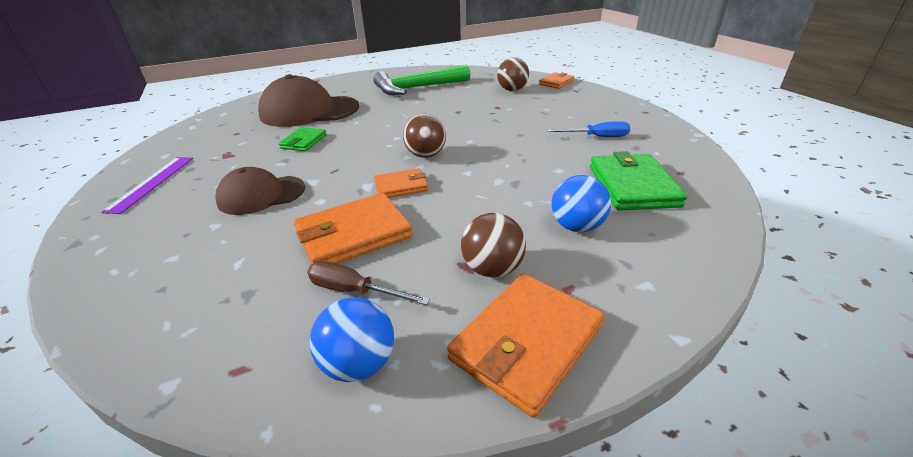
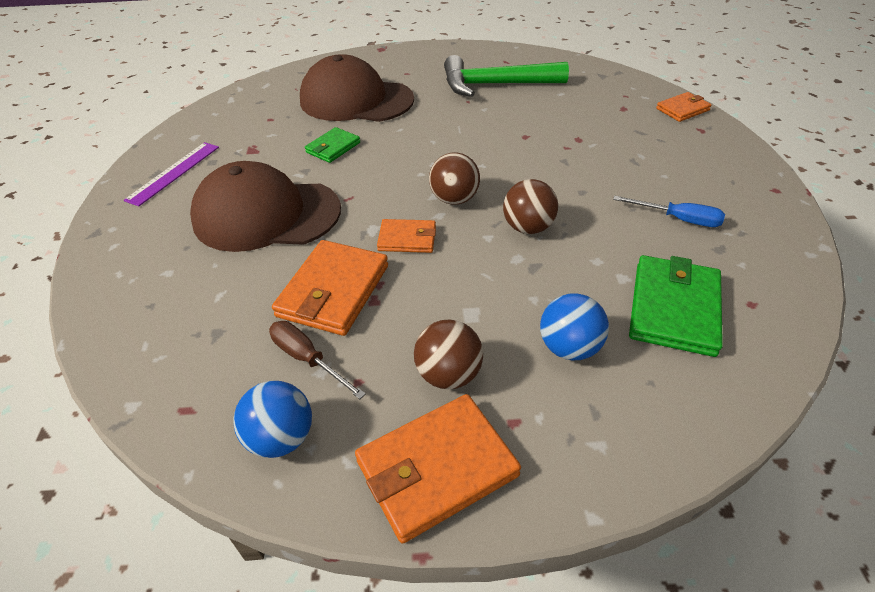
camera: 20 degrees right, 10 degrees up
(261, 195) = (266, 215): brown cap -> brown cap, size x1.65
(353, 234) = (333, 291): orange wallet -> orange wallet turned 60 degrees counterclockwise
(512, 90) = (614, 112): brown ball -> brown ball (528, 227)

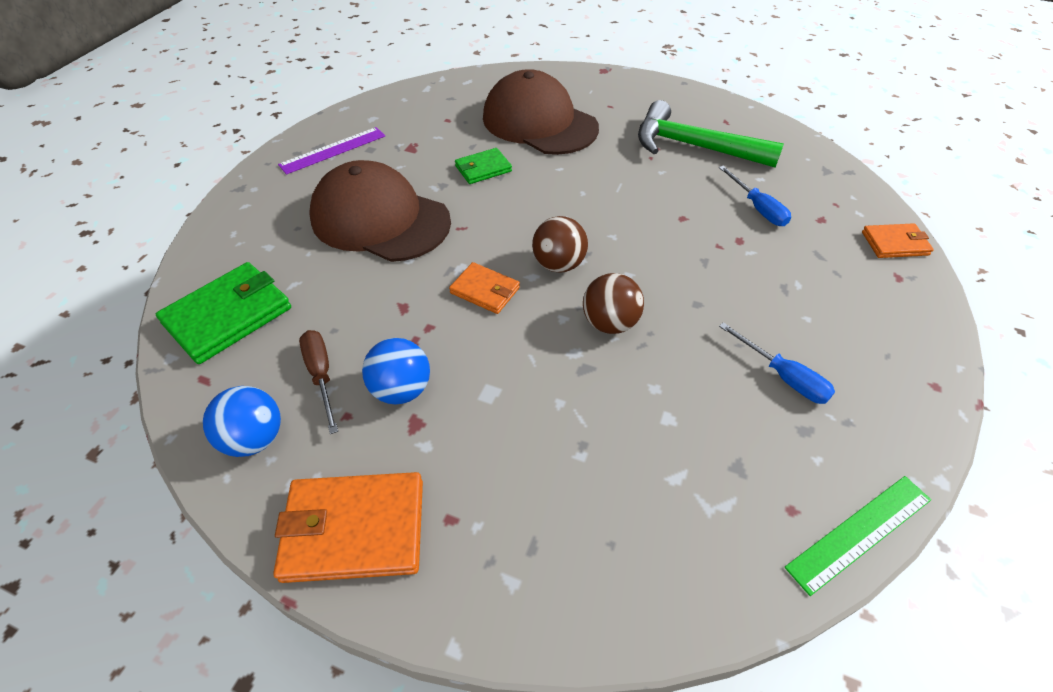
camera: 25 degrees right, 5 degrees up
(333, 291) = (385, 318): orange wallet -> none
(448, 374) = (426, 445): brown ball -> none
(569, 347) = (556, 469): blue ball -> blue ball (401, 390)
(574, 113) = (757, 208): none -> blue screwdriver
(674, 308) = (698, 476): green wallet -> green wallet (228, 316)
(803, 300) = (859, 532): none -> green ruler

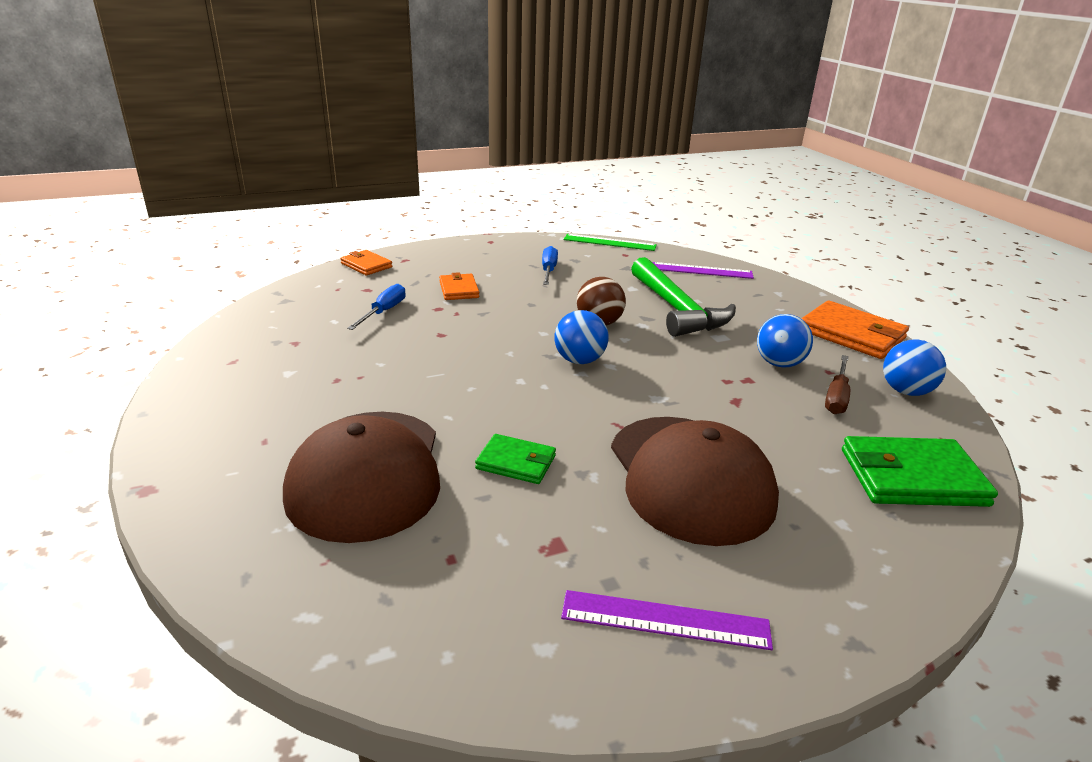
camera: 135 degrees left, 20 degrees down
(485, 290) = (658, 376): orange wallet -> orange wallet (459, 289)
(558, 264) = (579, 360): brown ball -> blue ball
(659, 557) = (702, 270): none -> purple ruler
(694, 147) = (311, 362): green hammer -> green hammer (677, 309)

